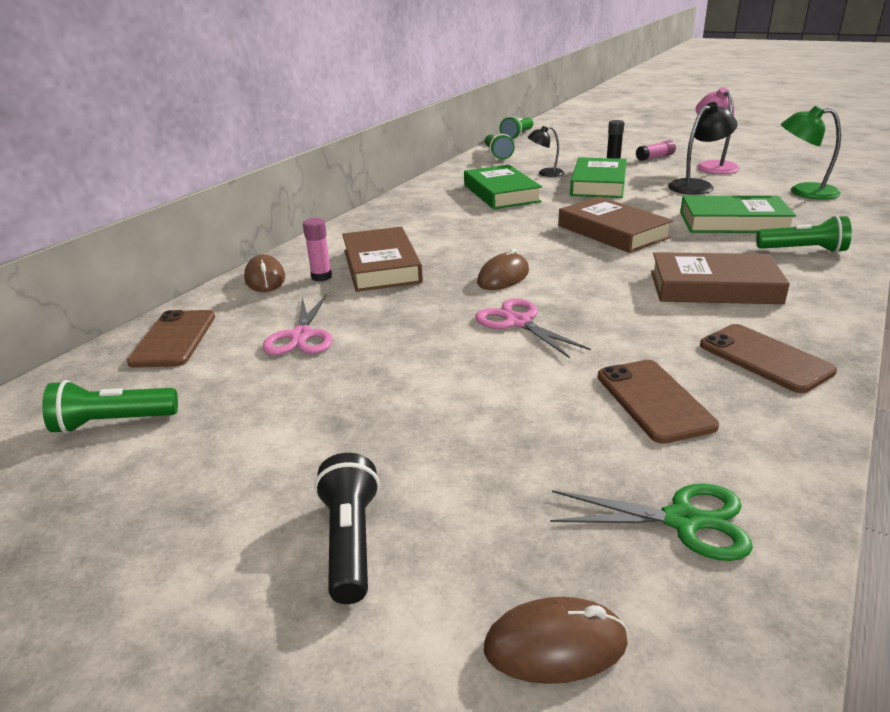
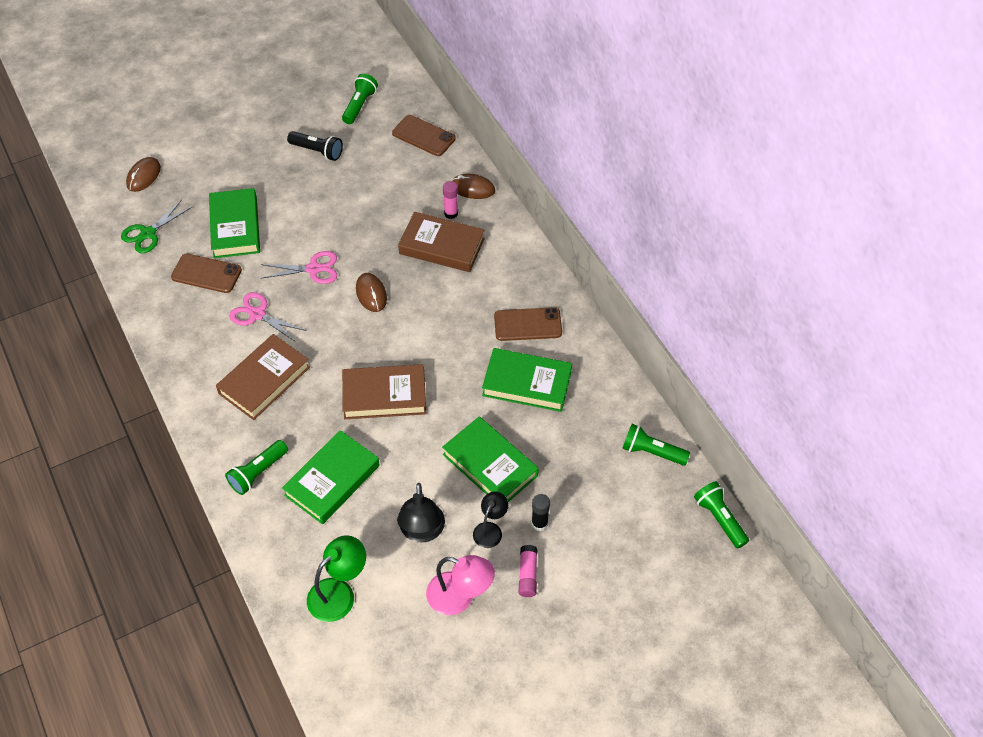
camera: 120 degrees right, 25 degrees up
(301, 336) = (381, 181): pink scissors -> pink scissors (257, 314)
(350, 541) = (224, 150): black flashlight -> black flashlight (317, 151)
(531, 420) = (235, 227): none -> green book
(545, 173) = (554, 449): black lamp -> black lamp (490, 529)
(764, 358) = (191, 338): brown phone -> brown phone (528, 324)

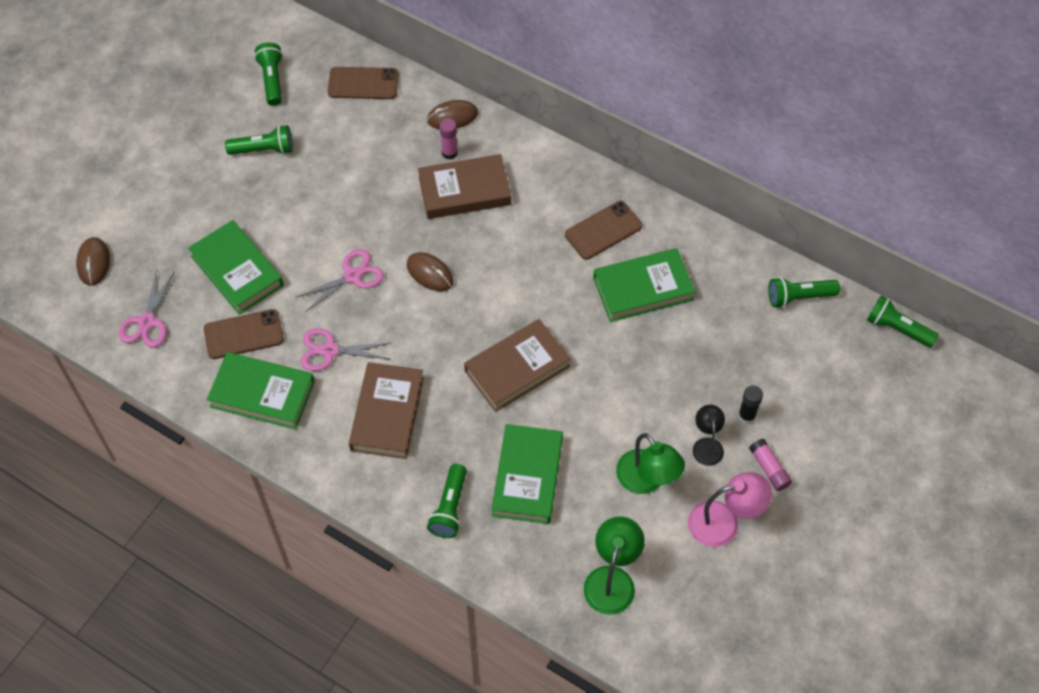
camera: 30 degrees left, 5 degrees up
(148, 233) = (147, 322): green scissors -> pink scissors
(317, 151) = (264, 150): black flashlight -> green flashlight
(422, 532) = (647, 480): black lamp -> green lamp
(490, 465) = (664, 385): green book -> green book (262, 394)

